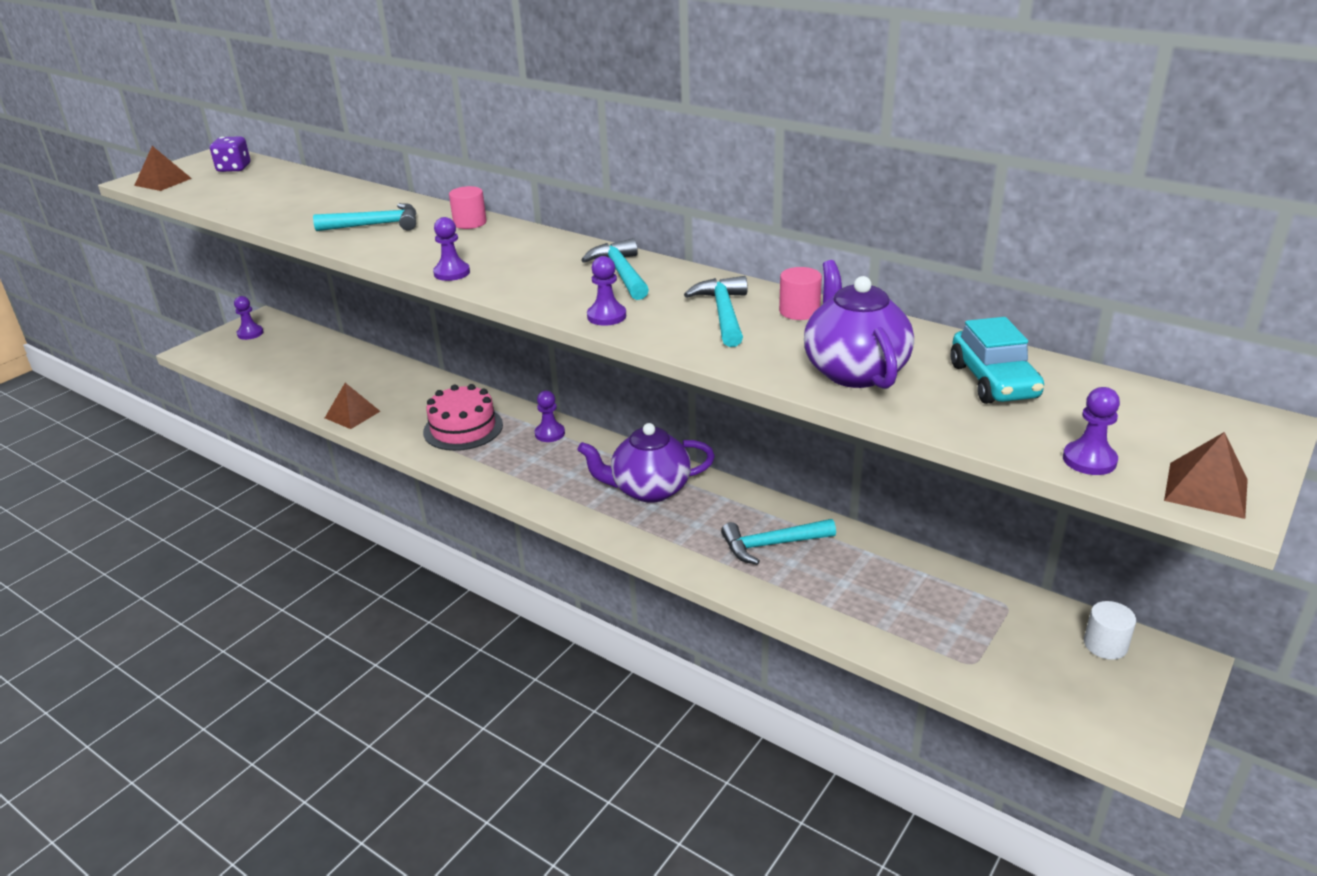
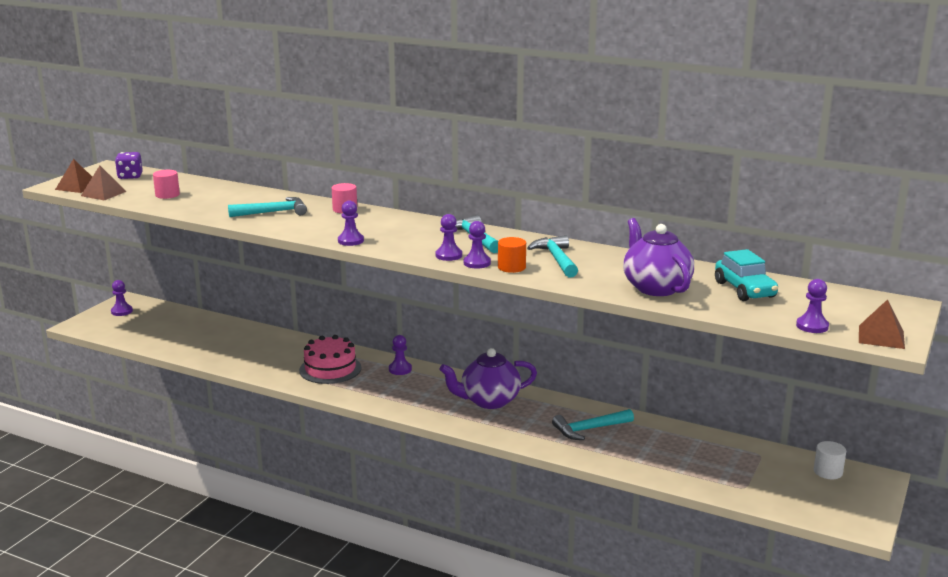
camera: 10 degrees left, 10 degrees down
(352, 414) = (236, 363): brown pyramid -> brown pyramid (103, 193)
(573, 302) = (448, 255): none -> purple pawn
(652, 326) = (511, 267): none -> orange cylinder
(799, 311) = (607, 256): pink cylinder -> pink cylinder (167, 195)

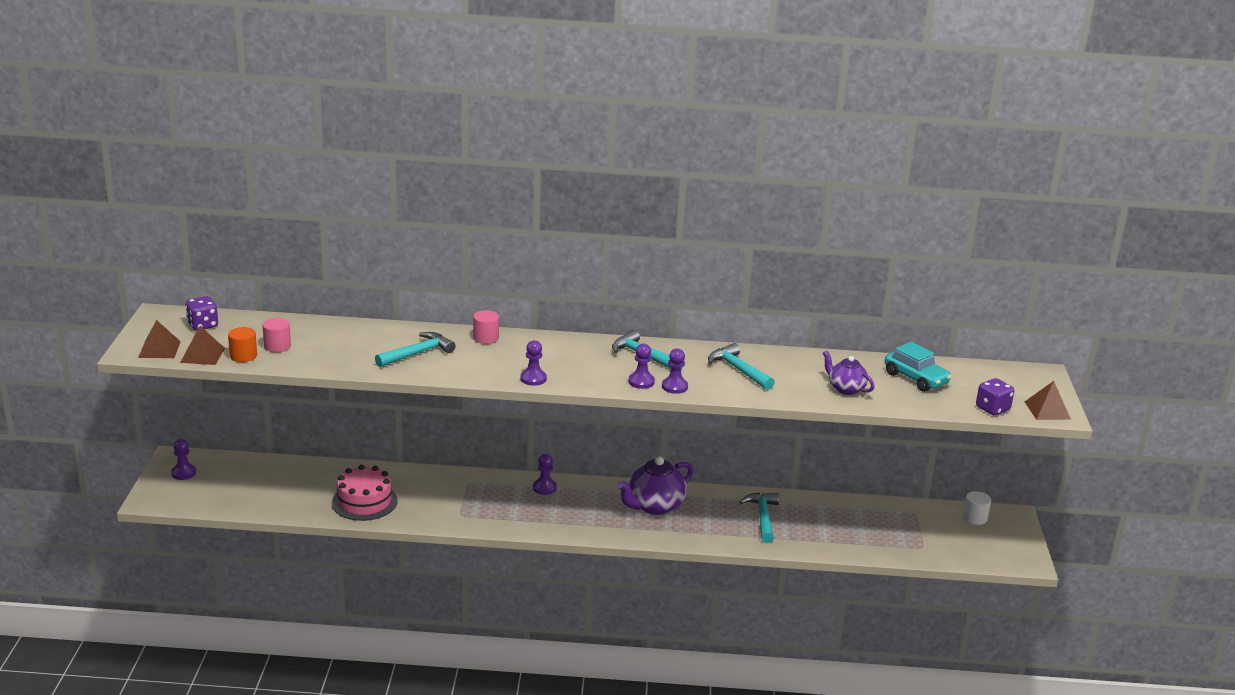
camera: 25 degrees left, 5 degrees up
(330, 369) = (476, 501): pink cake -> pink cake (364, 502)
(511, 267) = (709, 386): orange cylinder -> orange cylinder (243, 356)
(589, 429) = (763, 517): turquoise hammer -> turquoise hammer turned 135 degrees clockwise
(655, 287) = (845, 389): purple teapot -> purple teapot, size x0.61
(812, 326) = (992, 409): purple pawn -> purple dice

